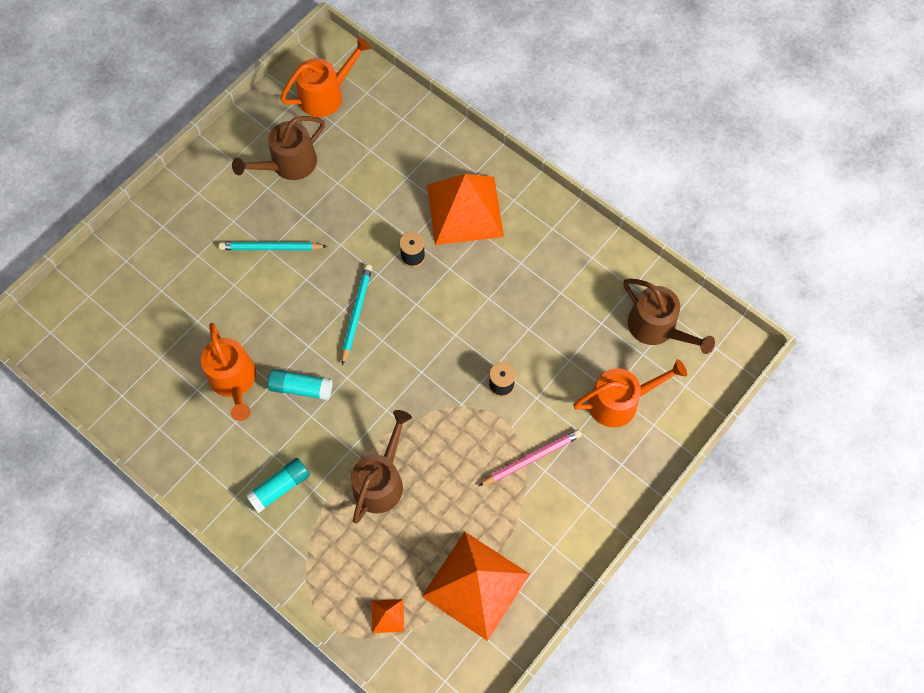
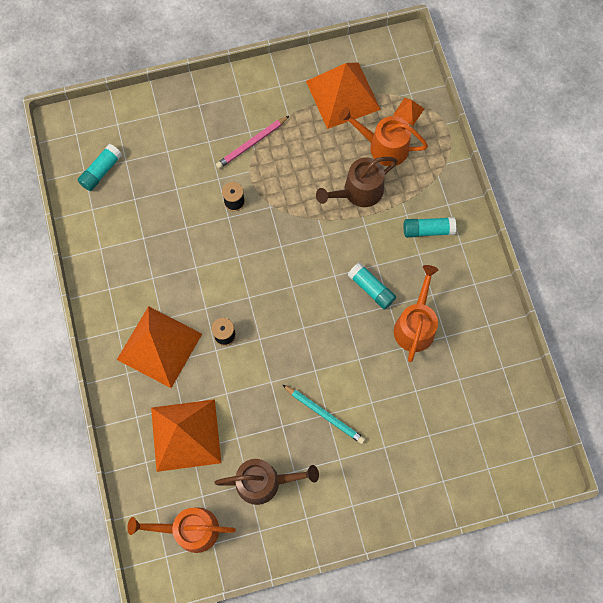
camera: 145 degrees left, 5 degrees up
(356, 313) = (296, 318): turquoise pencil -> none
(384, 158) = (186, 434): none -> orange pyramid
(531, 458) = (251, 144): pink pencil -> pink pencil turned 45 degrees counterclockwise
(620, 401) = (167, 141): orange watering can -> orange watering can (383, 146)
(656, 328) = (101, 171): brown watering can -> turquoise glue stick

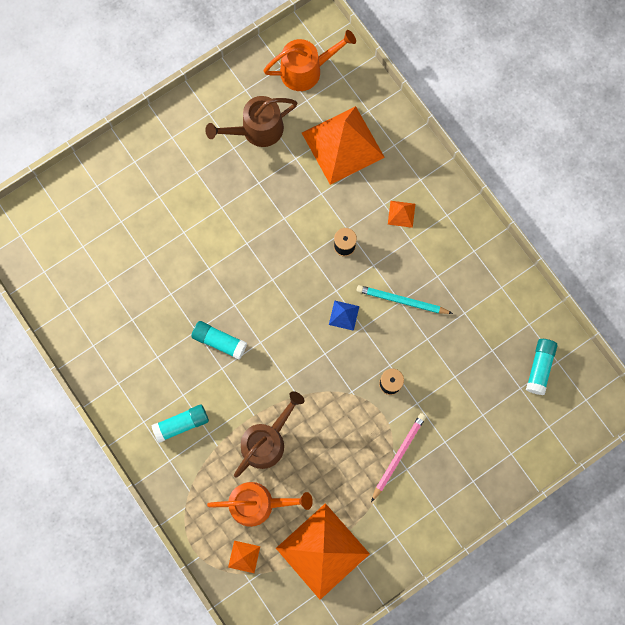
camera: 160 degrees right, 5 degrees up
(159, 346) = (401, 214): orange pyramid -> orange pyramid, size x0.40
(251, 273) = (344, 315): none -> blue pyramid
(324, 414) = (223, 206): turquoise pencil -> turquoise pencil (402, 301)
(415, 325) = (164, 320): orange watering can -> none

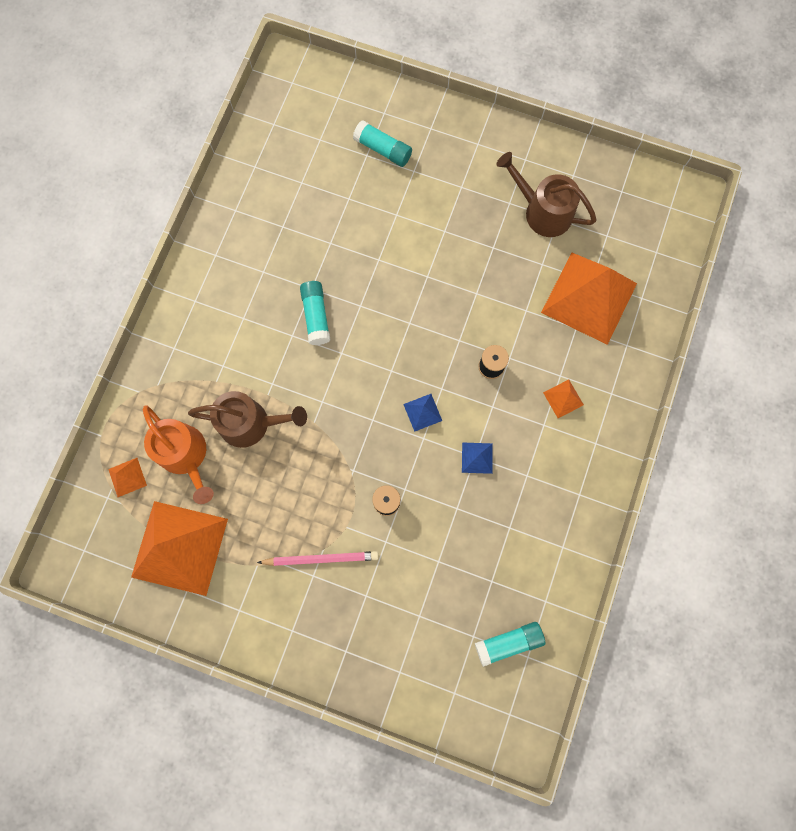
camera: 55 degrees right, 0 degrees up
(181, 424) = (215, 336): turquoise glue stick -> turquoise glue stick (383, 149)
(306, 70) = (635, 215): orange watering can -> none
(402, 301) = (477, 458): turquoise pencil -> blue pyramid

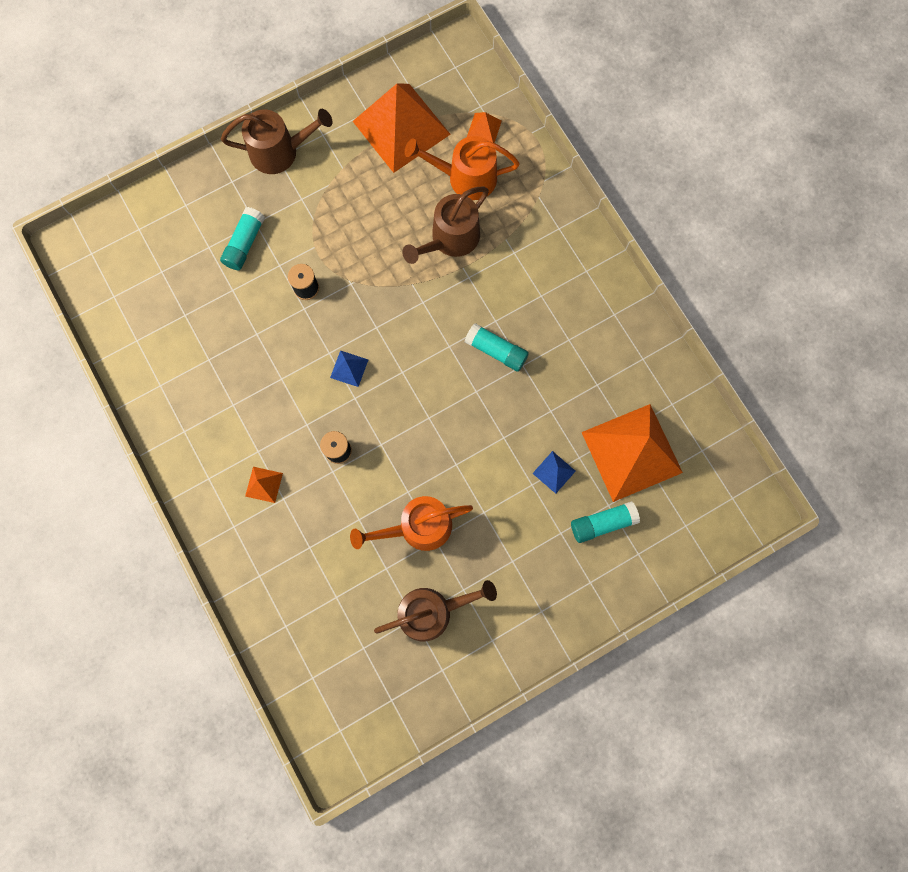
camera: 130 degrees right, 0 degrees up
(285, 633) = (280, 152): none -> brown watering can
(321, 558) = (308, 213): pink pencil -> none
(477, 458) = (279, 379): blue pyramid -> blue pyramid (554, 472)
(494, 266) = (418, 527): none -> orange watering can
(508, 642) = (135, 291): turquoise glue stick -> turquoise glue stick (245, 244)
(589, 298) = (324, 581): orange pyramid -> orange pyramid (631, 452)

